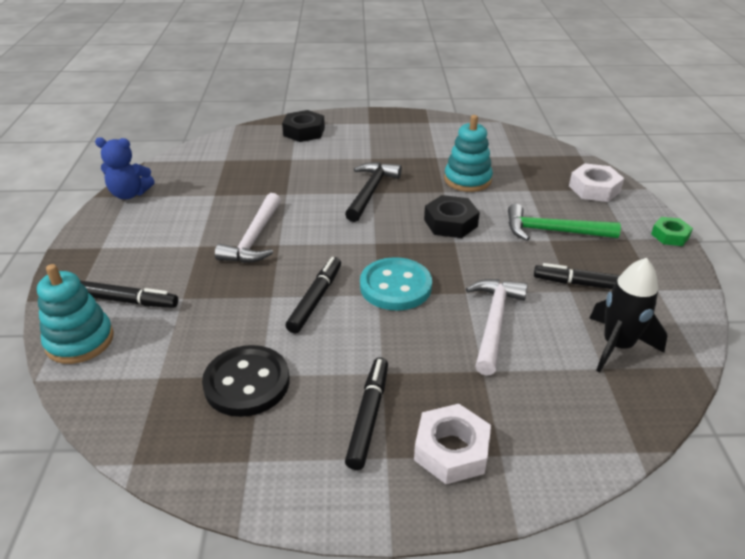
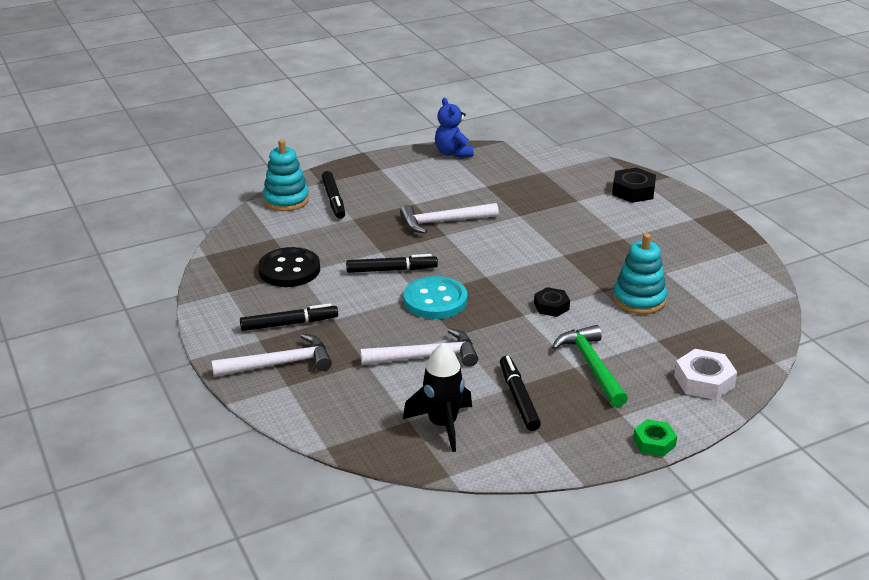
camera: 65 degrees right, 5 degrees down
(370, 191) = (563, 253): black hammer -> none
(450, 223) = (551, 306): black nut -> black nut, size x0.66
(451, 450) = (279, 364): white nut -> white hammer

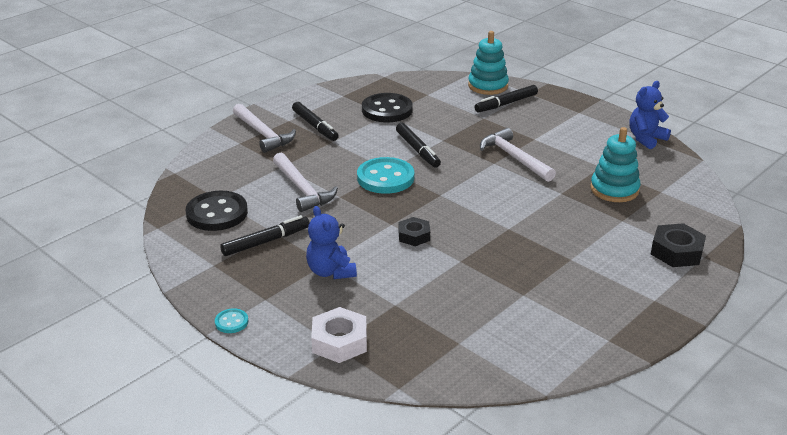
camera: 70 degrees right, 0 degrees up
(442, 425) = (217, 213): black rocket -> black button
(591, 366) = (331, 271): green hammer -> blue teddy bear
(639, 299) = (459, 284): turquoise stacking toy -> turquoise stacking toy (614, 189)
(654, 442) = (231, 322): green nut -> turquoise button

